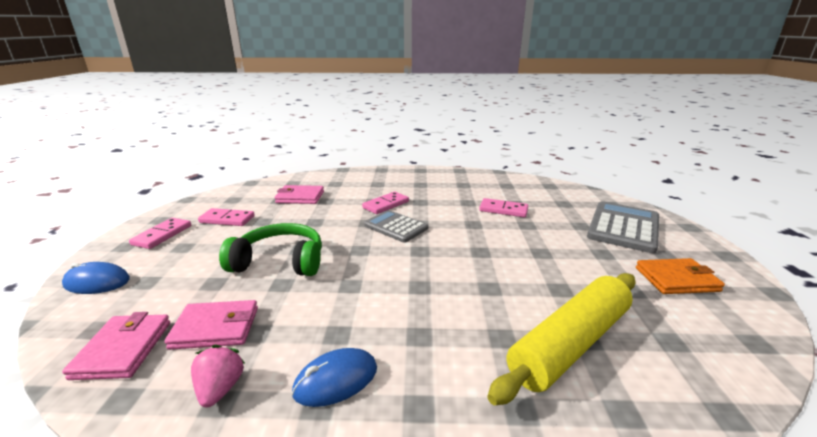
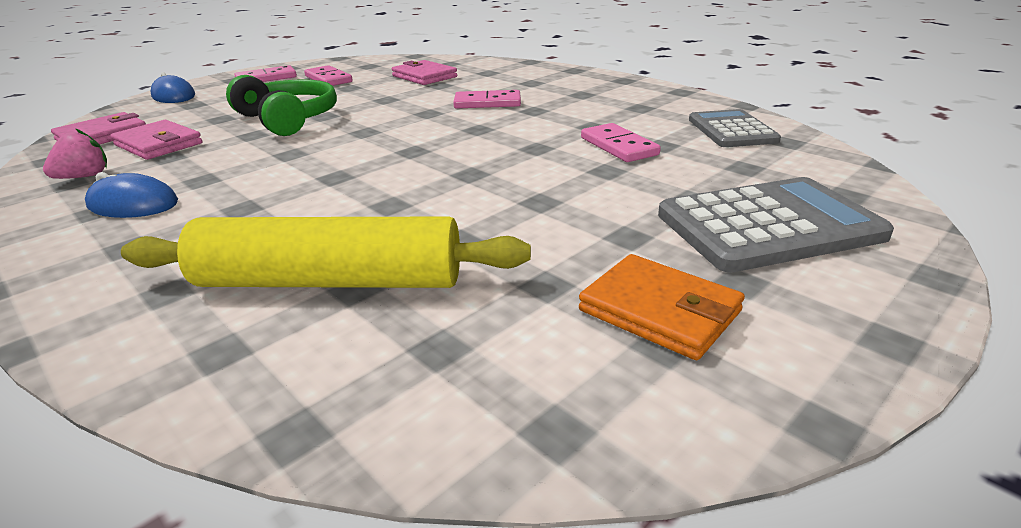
camera: 45 degrees right, 5 degrees up
(396, 227) = (444, 124): grey calculator -> grey calculator (732, 130)

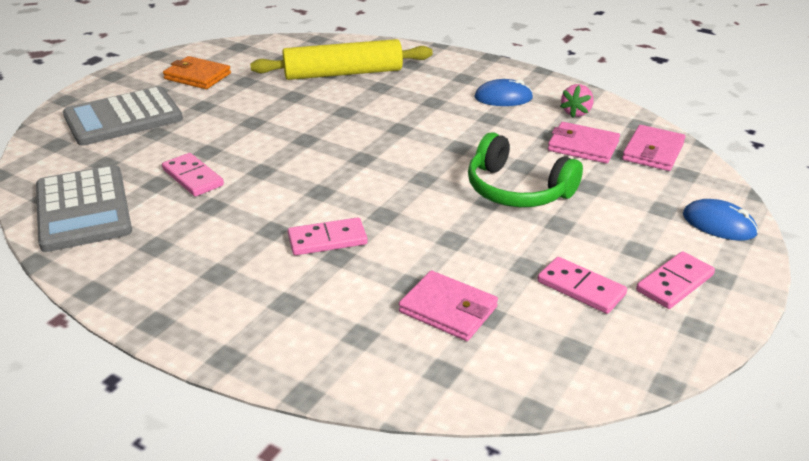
camera: 165 degrees right, 5 degrees up
(732, 130) = (83, 209): grey calculator -> grey calculator, size x1.53

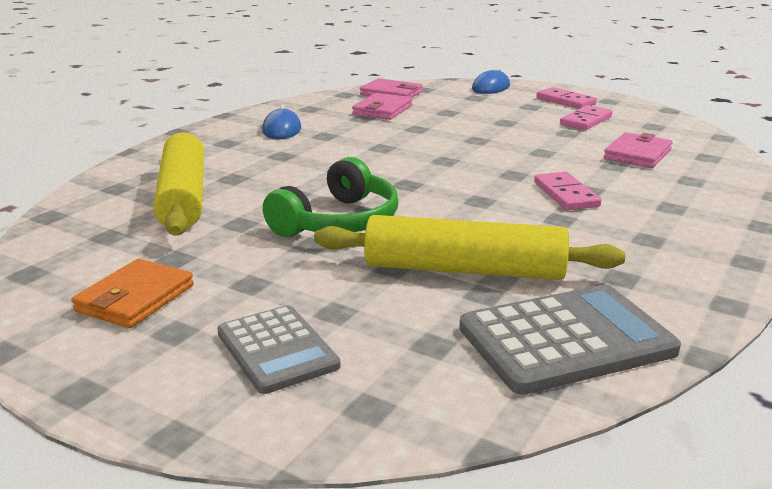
camera: 90 degrees left, 10 degrees down
(123, 117) = (277, 350): grey calculator -> grey calculator, size x0.65
(193, 177) = (464, 270): pink domino -> yellow rolling pin
(517, 190) = (458, 131): green headphones -> green headphones (338, 222)
(576, 112) = (320, 109): pink strawberry -> none

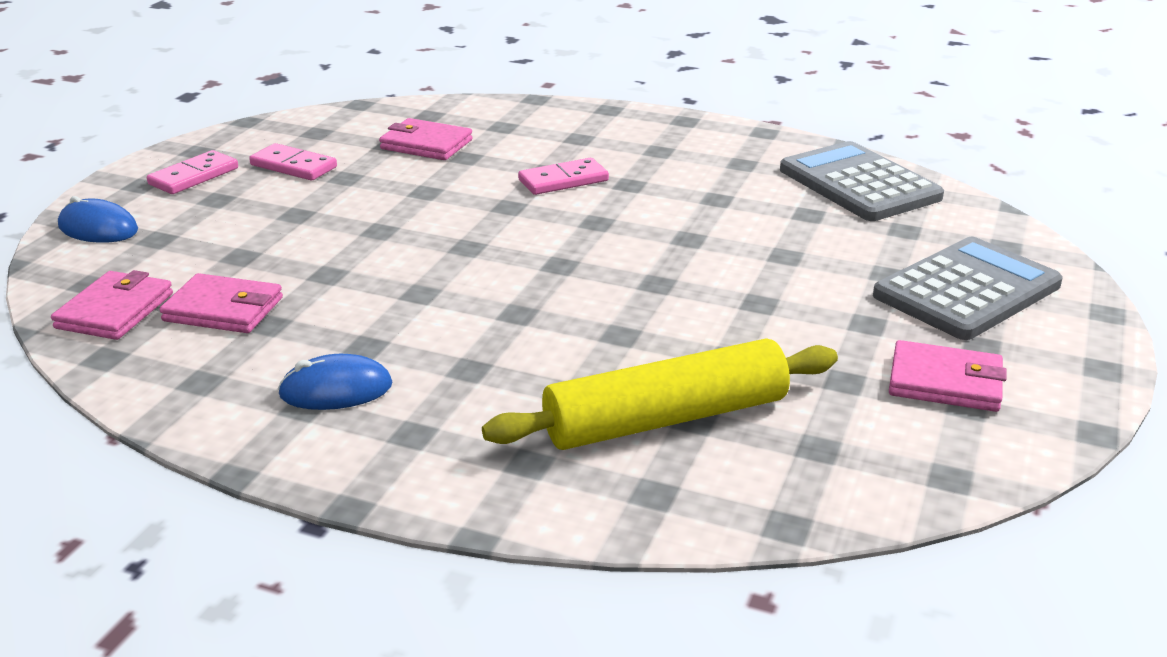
camera: 100 degrees left, 5 degrees up
(135, 298) = (945, 382): orange wallet -> pink wallet
(277, 350) = (967, 290): grey calculator -> grey calculator, size x1.53
(338, 222) = (693, 294): green headphones -> none
(464, 270) = (769, 223): yellow rolling pin -> none

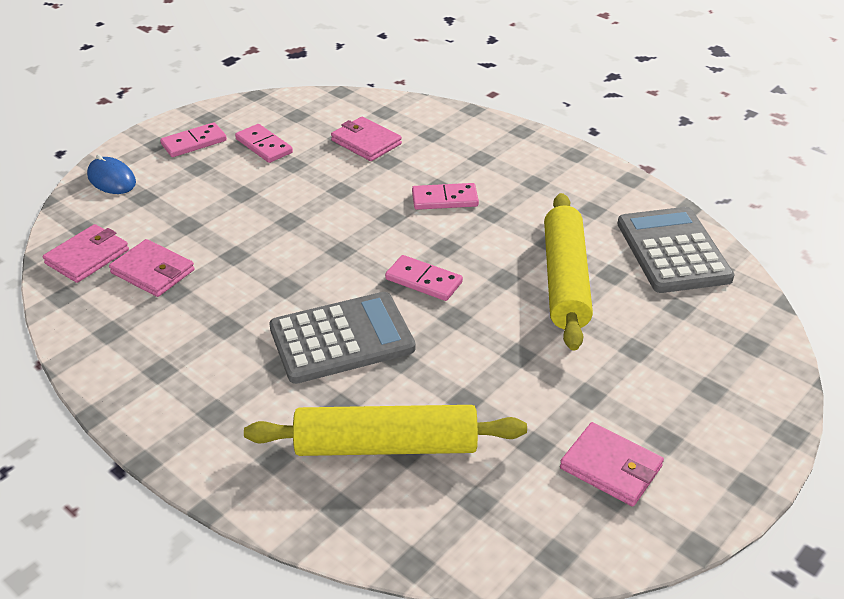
camera: 20 degrees right, 10 degrees up
(336, 390) = (186, 361): blue mouse -> none
(594, 257) = (423, 281): none -> pink domino
(761, 228) = (565, 280): none -> yellow rolling pin
(967, 290) = (689, 382): grey calculator -> grey calculator (342, 339)

